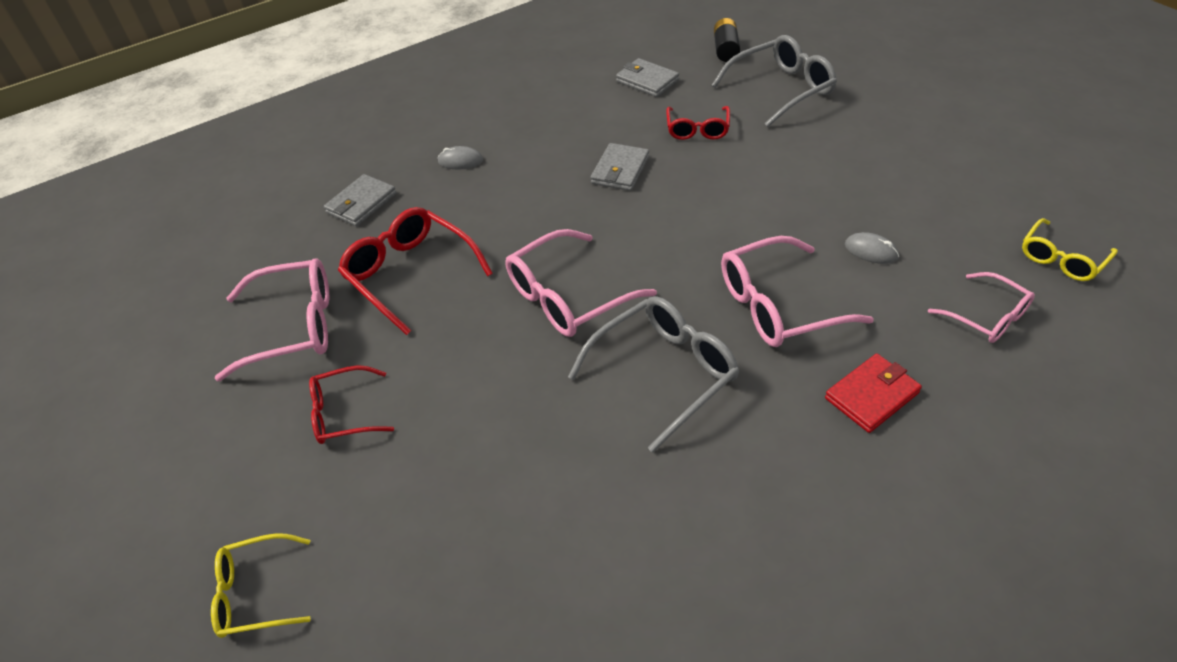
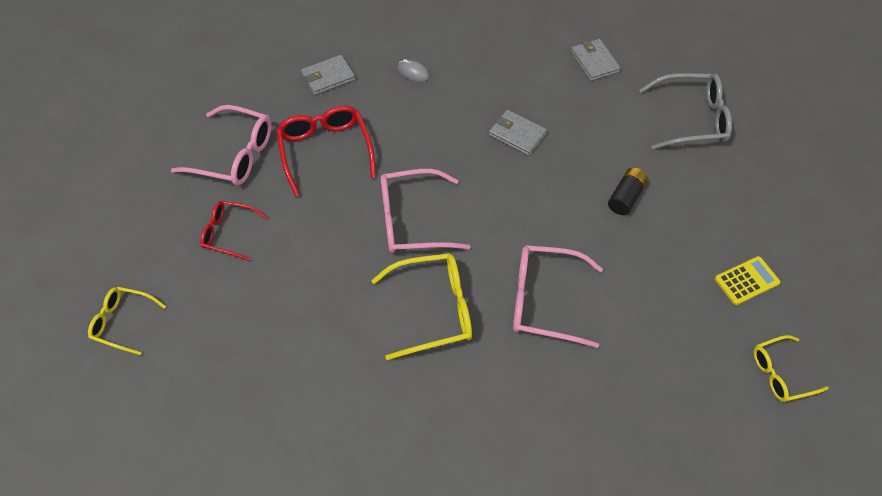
camera: 25 degrees right, 10 degrees up
(620, 170) = (517, 134): grey wallet -> grey wallet turned 75 degrees clockwise
(664, 373) = (433, 310): grey glasses -> yellow glasses
(697, 129) = (599, 125): red glasses -> none
(725, 50) = (677, 60): black battery -> black battery (625, 197)
(871, 251) = (644, 293): grey mouse -> none
(872, 396) = (553, 399): red wallet -> none
(955, 196) = (746, 281): none -> yellow calculator
(987, 317) = (682, 387): pink glasses -> none

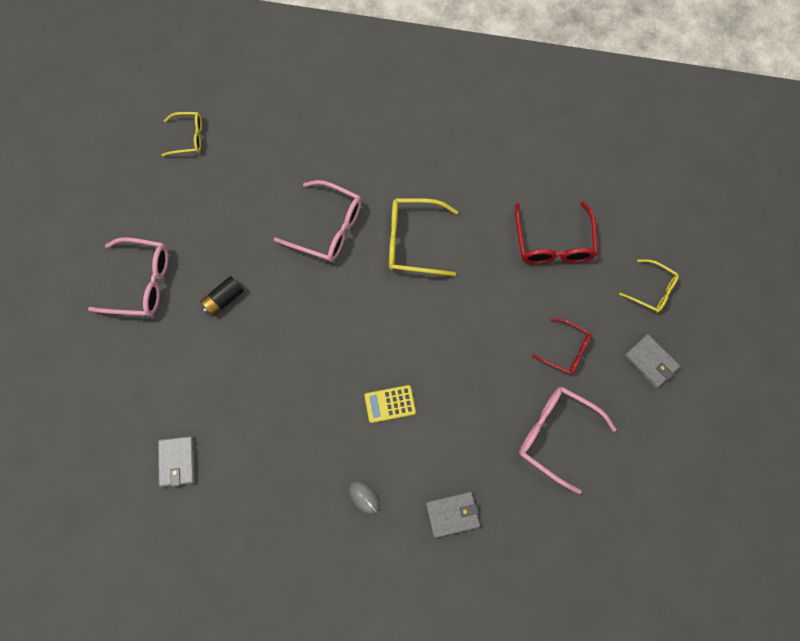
camera: 165 degrees left, 15 degrees up
(325, 151) = (470, 417): red glasses -> red glasses (553, 243)
(412, 220) = (409, 323): pink glasses -> pink glasses (141, 282)
(517, 134) = (289, 390): grey wallet -> grey wallet (650, 361)
(691, 119) = (123, 365): grey glasses -> none
(746, 281) = (170, 205): yellow calculator -> yellow calculator (390, 404)

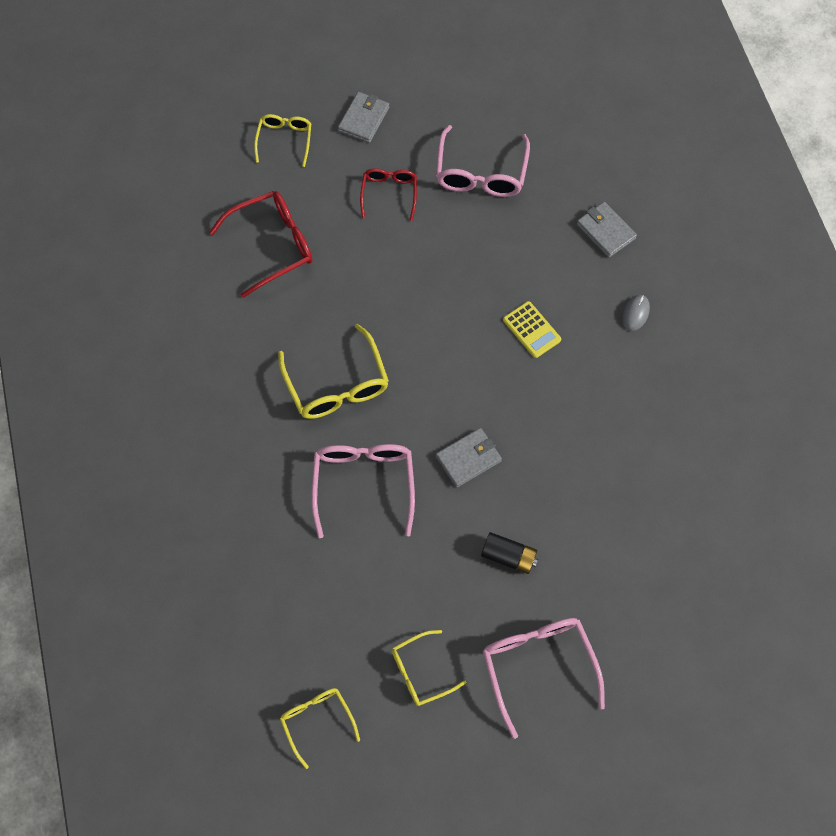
camera: 115 degrees left, 5 degrees down
(177, 461) = (707, 509): grey wallet -> grey wallet (468, 459)
(181, 209) = (420, 671): none -> yellow glasses

